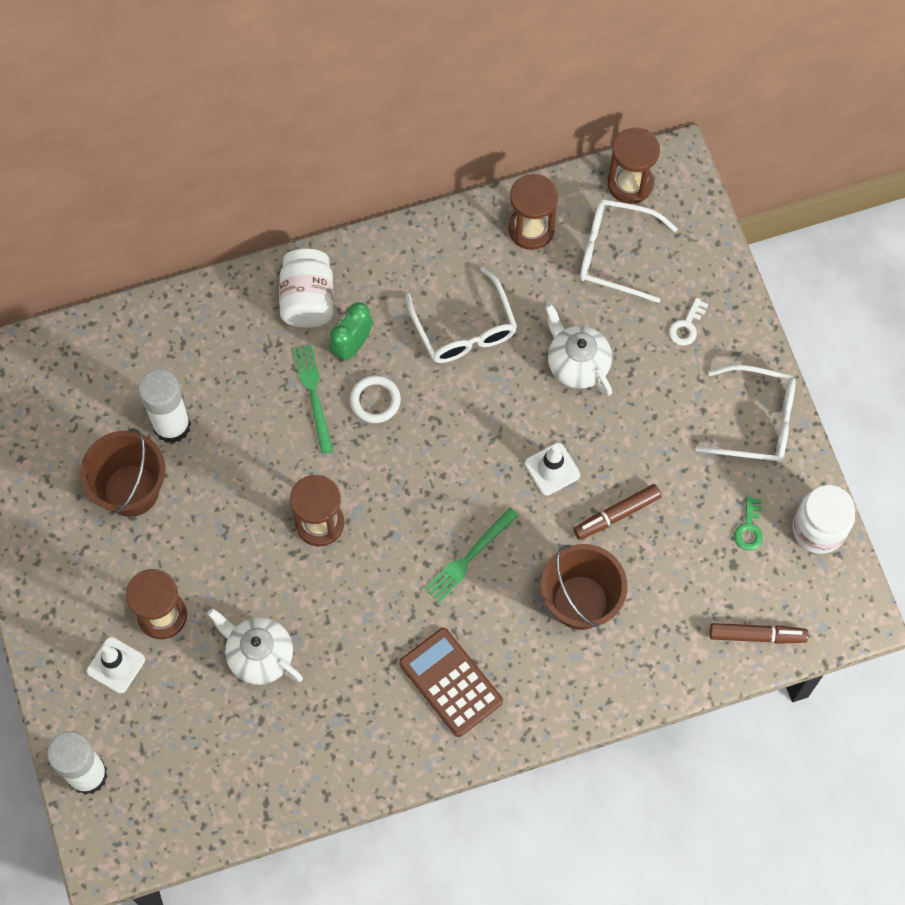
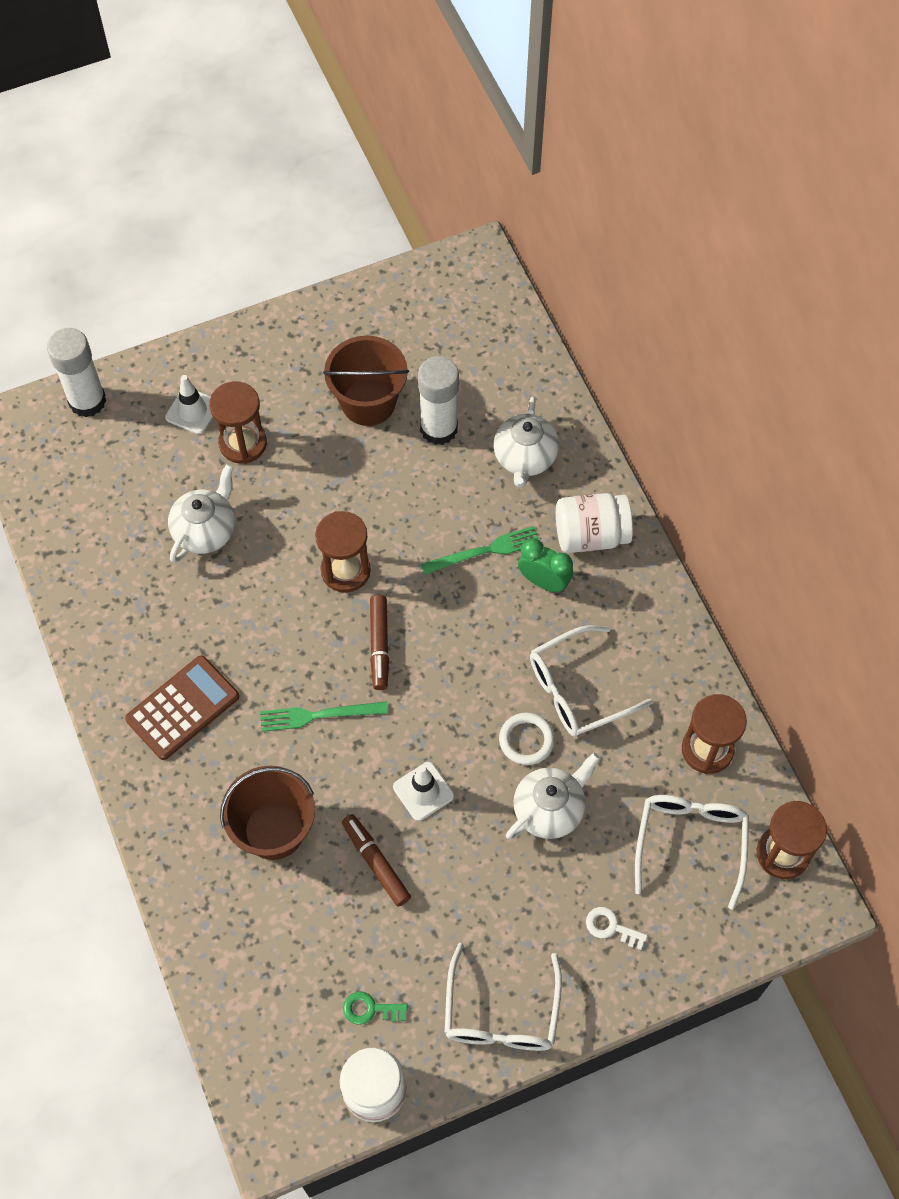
camera: 85 degrees right, 5 degrees down
(216, 349) = (525, 458): none -> white teapot
(375, 400) = (484, 609): white ring -> white ring (526, 740)
(469, 557) = (318, 715): green fork -> green fork turned 45 degrees counterclockwise
(757, 635) = (244, 1023): brown marker -> brown marker (379, 645)

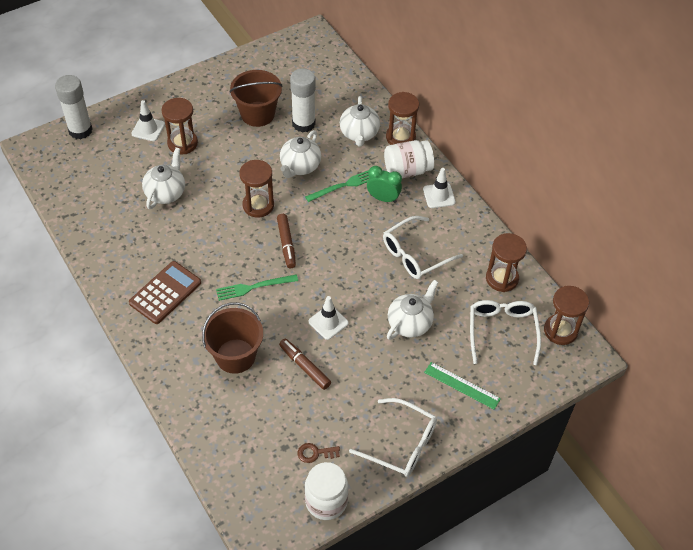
camera: 10 degrees left, 10 degrees down
(370, 1009) = (315, 453): green key -> brown key
(421, 507) = (300, 166): none -> white teapot
(501, 1012) = (401, 444): white glasses -> white glasses turned 60 degrees counterclockwise
(526, 740) = (388, 286): white ring -> none
(590, 472) = (400, 137): none -> brown hourglass
(611, 927) = (462, 385): white key -> green ruler
(633, 587) = (439, 195): none -> white traffic cone

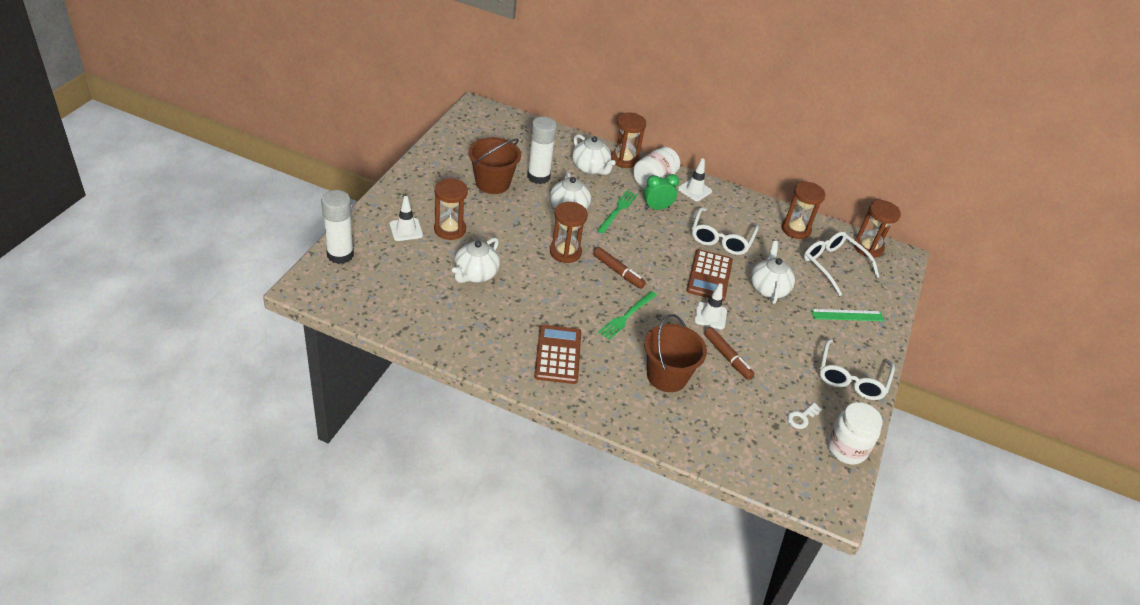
camera: 40 degrees left, 10 degrees down
(166, 192) = (475, 274): white teapot -> white teapot turned 135 degrees counterclockwise
(304, 366) = (727, 357): brown marker -> brown marker turned 135 degrees counterclockwise
(315, 453) = (801, 417): brown key -> white key
(366, 285) = (709, 276): none -> brown calculator
(401, 444) = (851, 377): white glasses -> white glasses turned 120 degrees clockwise

